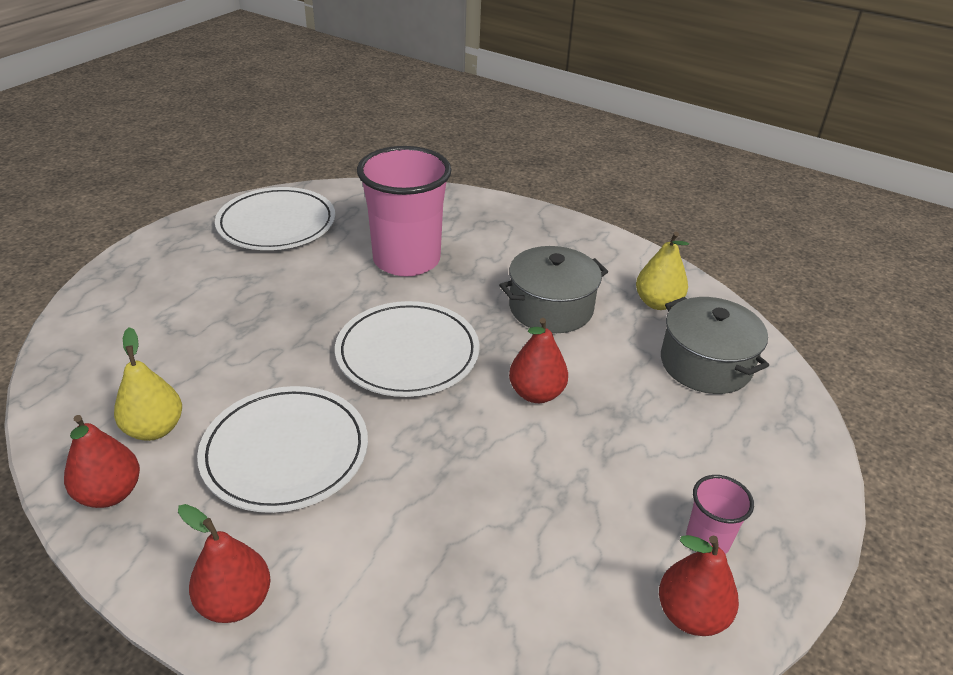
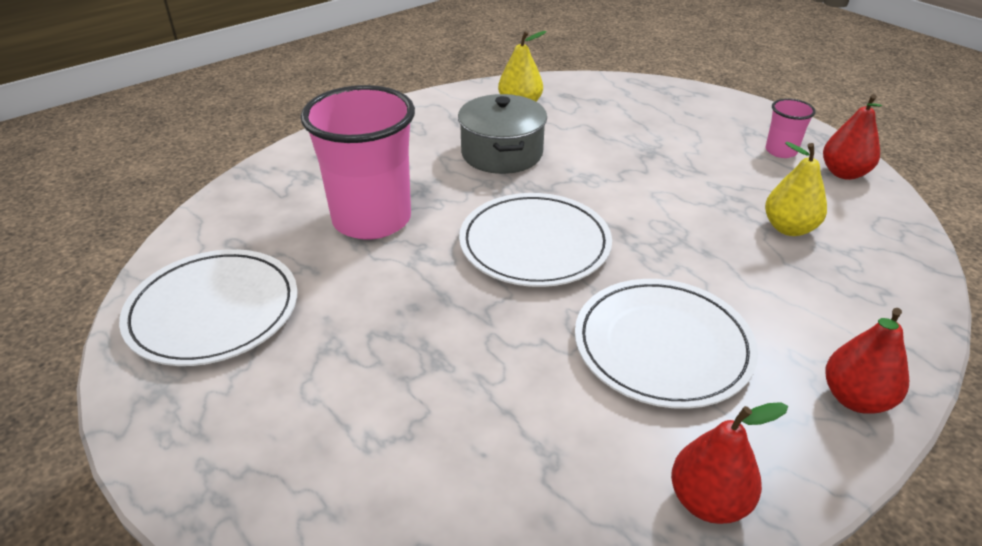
camera: 70 degrees left, 0 degrees up
(154, 429) = (604, 456): yellow pear -> yellow pear (789, 228)
(536, 393) = (616, 185): red pear -> none
(705, 364) = (603, 105): grey pot -> none

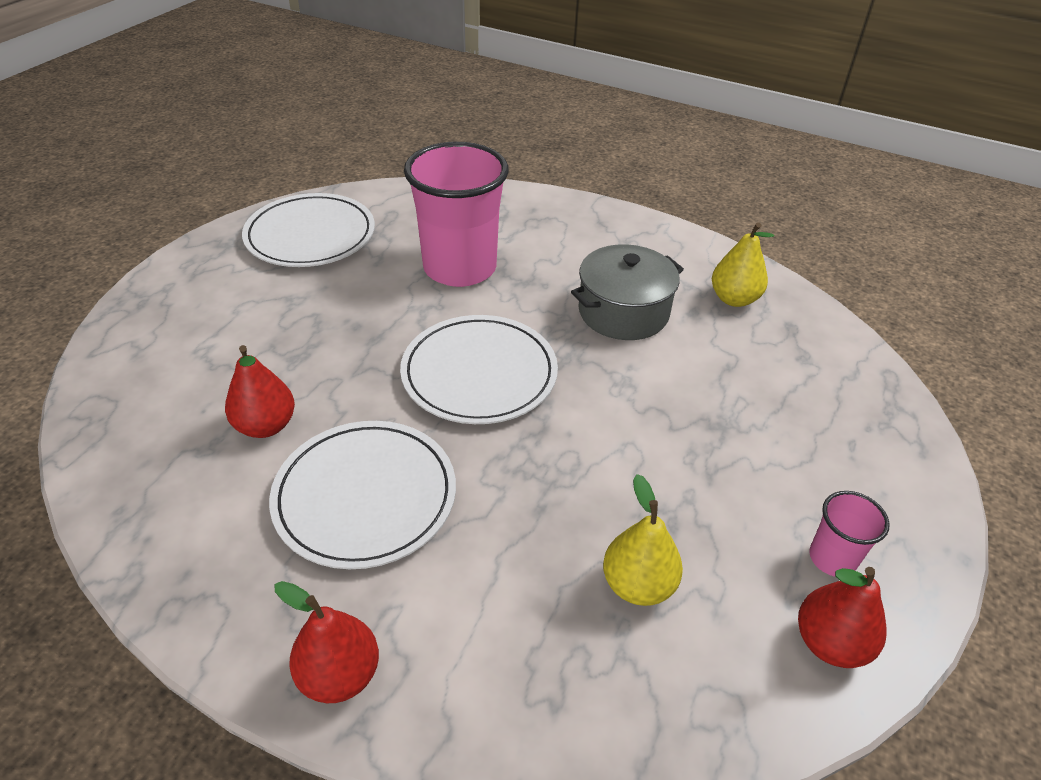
camera: 65 degrees right, 5 degrees up
(708, 501) = (177, 561): red pear -> red pear (266, 426)

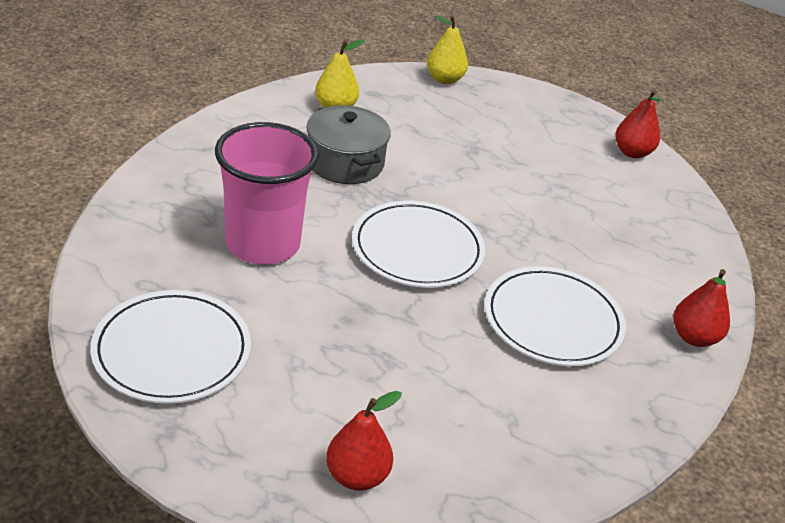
camera: 90 degrees left, 5 degrees down
(266, 426) = (480, 379): red pear -> red pear (357, 476)
(638, 585) = (607, 208): yellow pear -> yellow pear (444, 79)
(832, 558) = (578, 136): pink cup -> none

